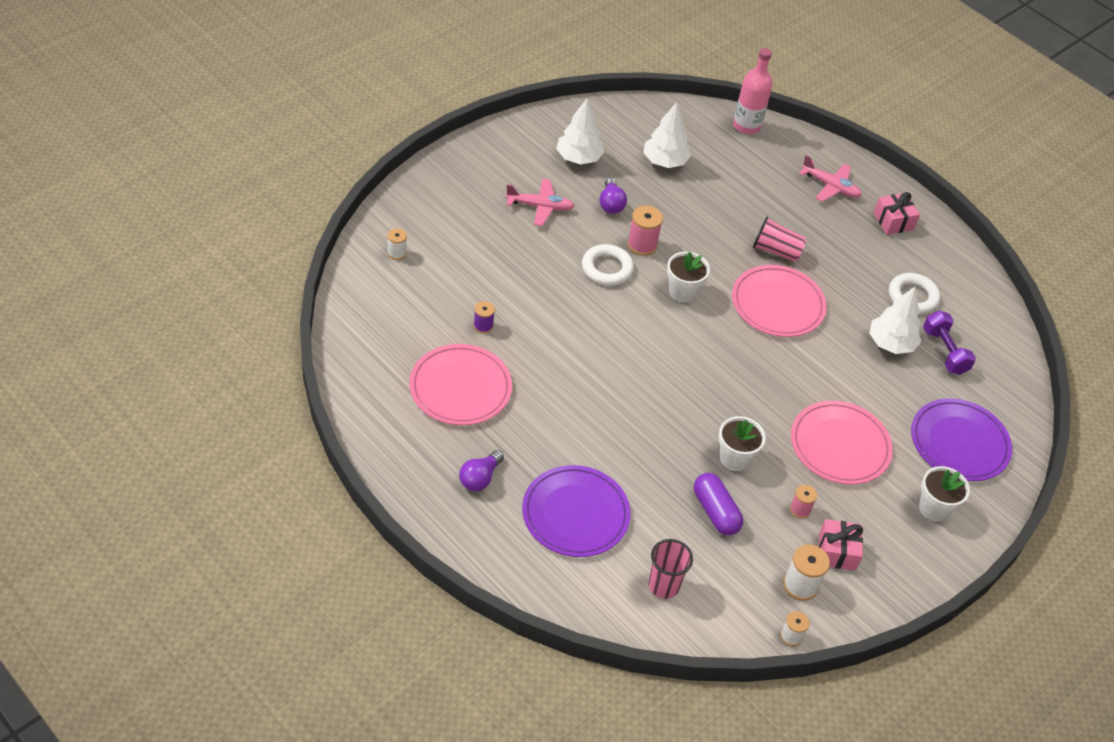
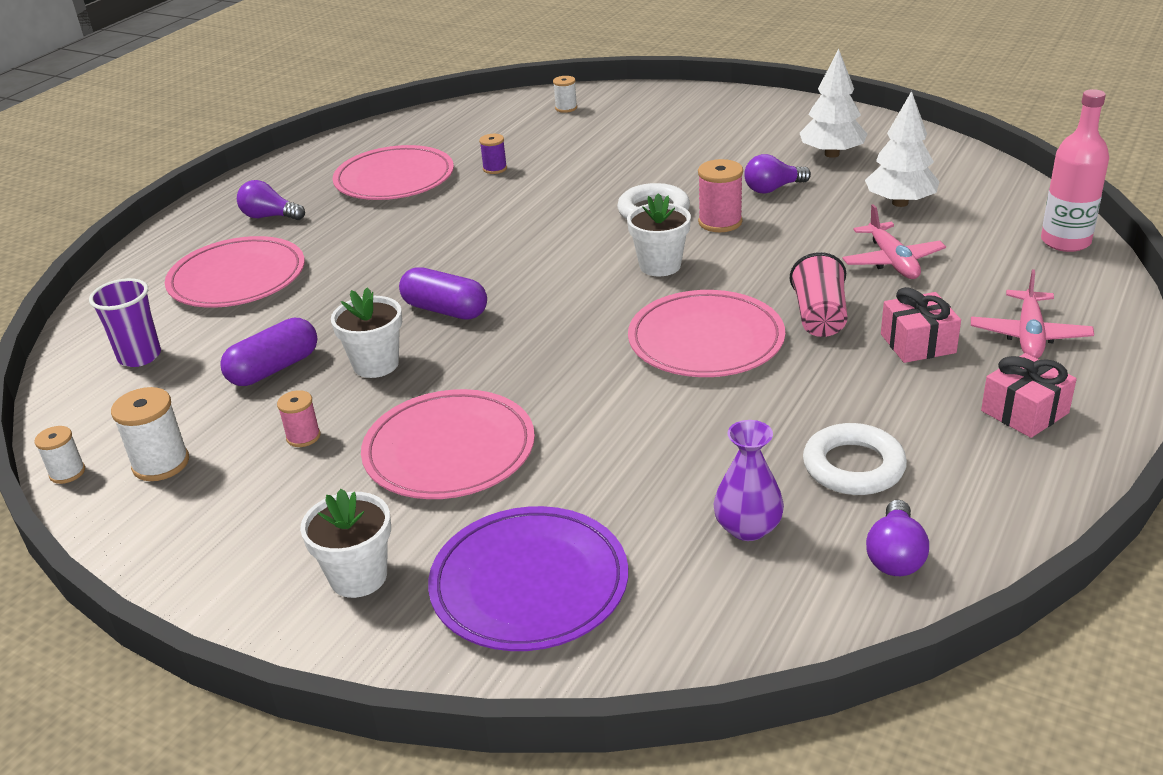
camera: 80 degrees right, 15 degrees down
(540, 207) = (718, 153): pink plane -> pink plane (892, 261)
(575, 514) = (237, 278): purple plate -> pink plate
(663, 586) = (140, 356): pink cup -> purple cup
(684, 409) = (445, 310): none -> purple capsule
(837, 552) = (232, 486): pink gift -> pink gift (917, 343)
(891, 344) = (714, 462): white tree -> none
(944, 351) = (748, 528): purple dumbbell -> purple vase
(978, 312) = (895, 556): none -> purple light bulb

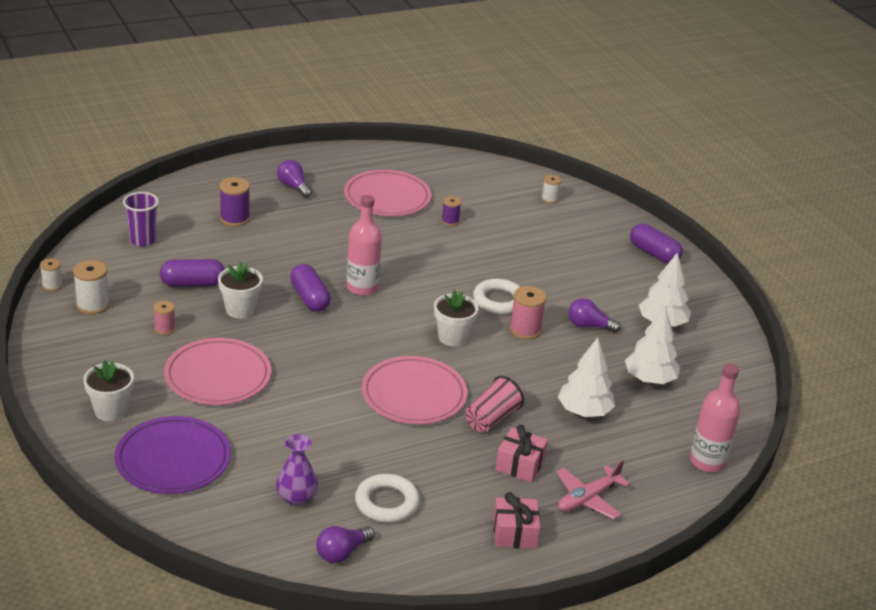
camera: 30 degrees right, 0 degrees up
(237, 278) = (234, 218): pink plate -> purple spool
(491, 270) = (362, 287): none -> pink bottle
(731, 106) = (654, 253): none -> purple capsule
(892, 261) = (584, 411): pink plane -> white tree

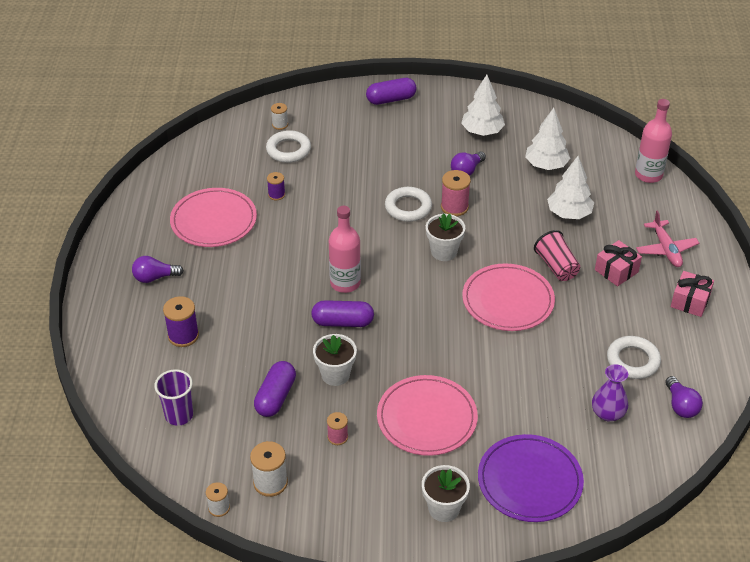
camera: 60 degrees left, 10 degrees up
(518, 212) = (288, 150): none -> white ring

